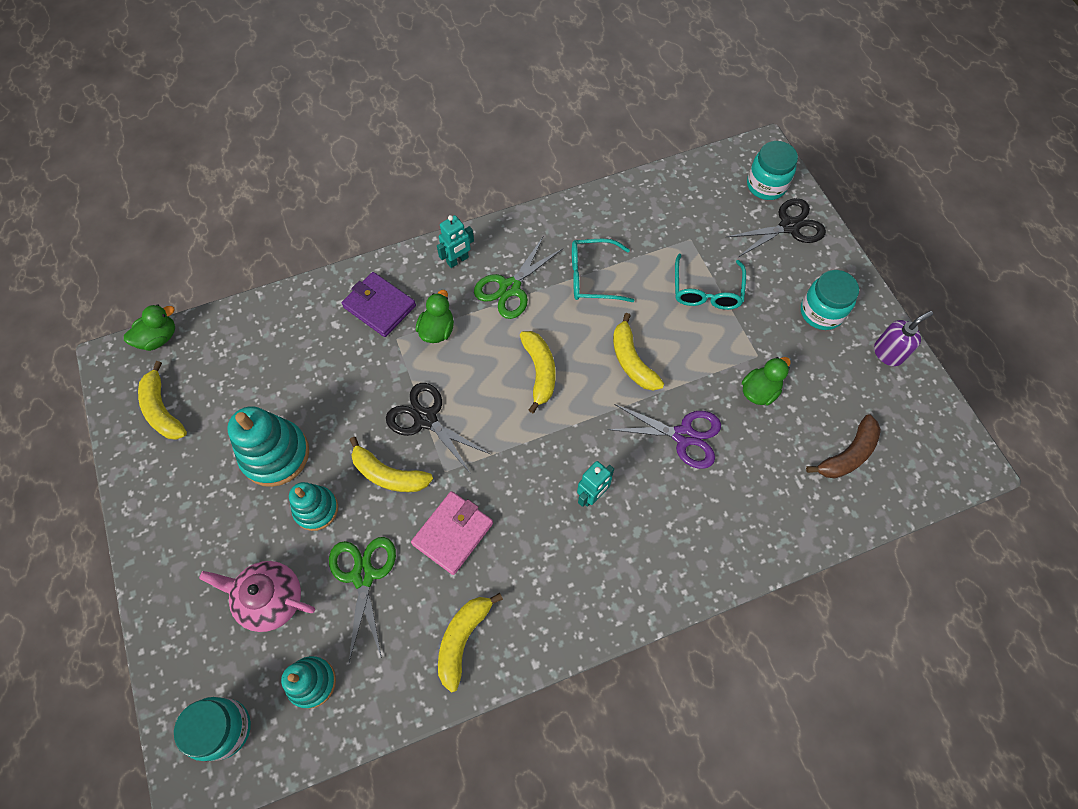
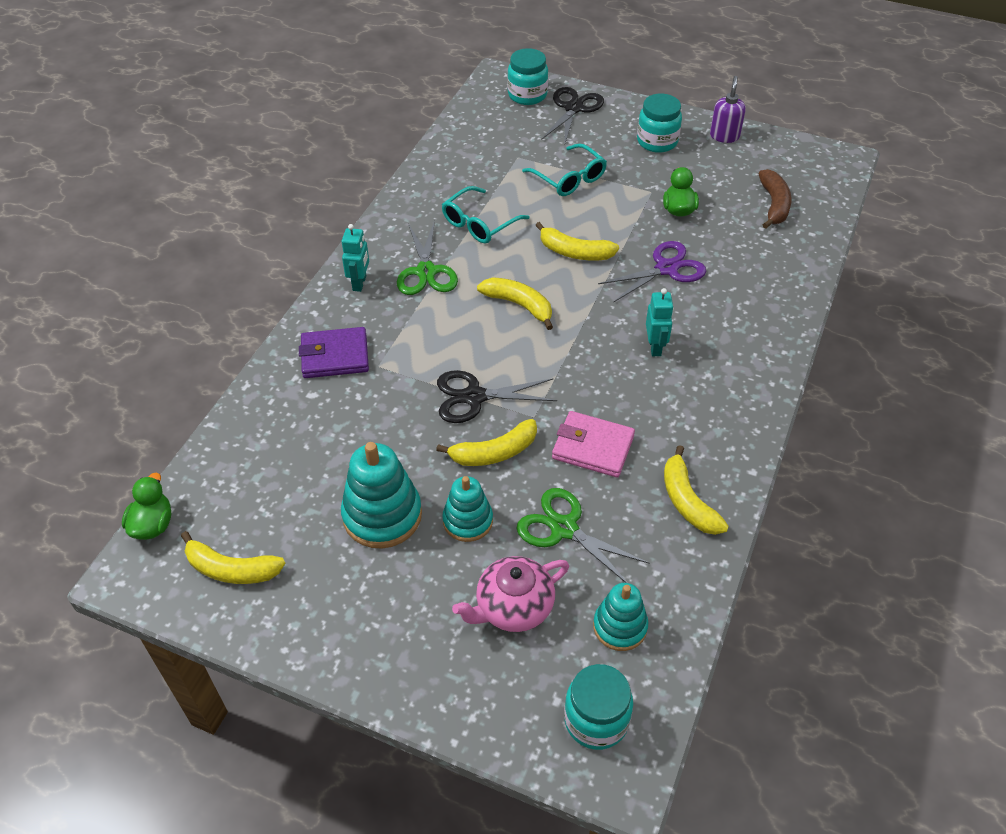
camera: 45 degrees left, 15 degrees down
(437, 330) = (405, 337): green duck -> none
(453, 533) = (593, 447): pink wallet -> pink wallet turned 60 degrees counterclockwise

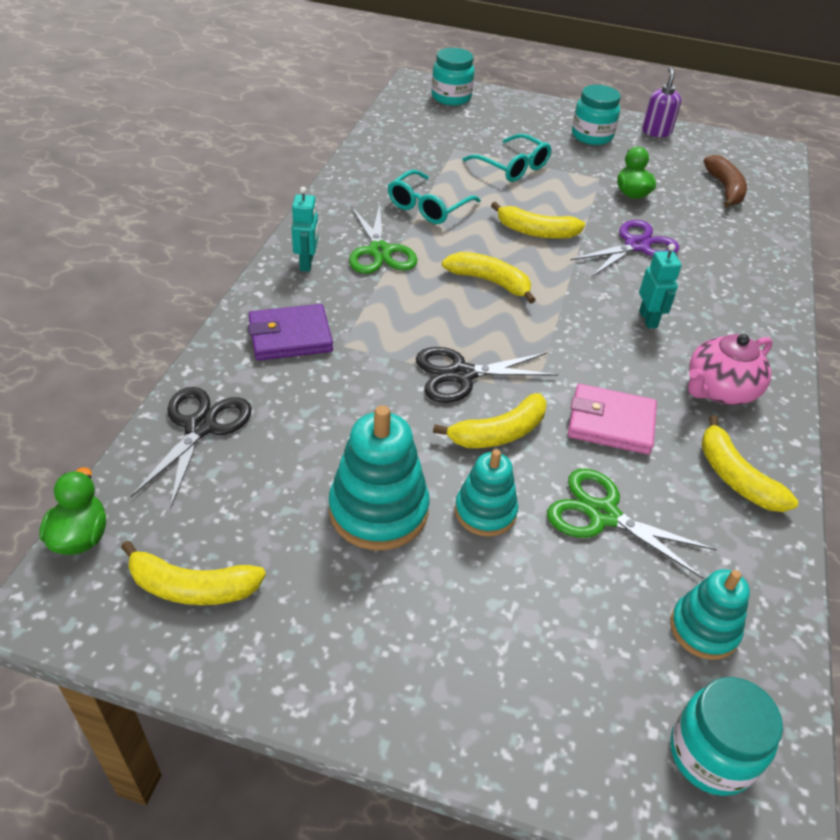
camera: 10 degrees left, 5 degrees down
(513, 607) = (566, 613): pink teapot -> pink teapot (719, 390)
(573, 108) = (500, 109): black scissors -> black scissors (200, 427)

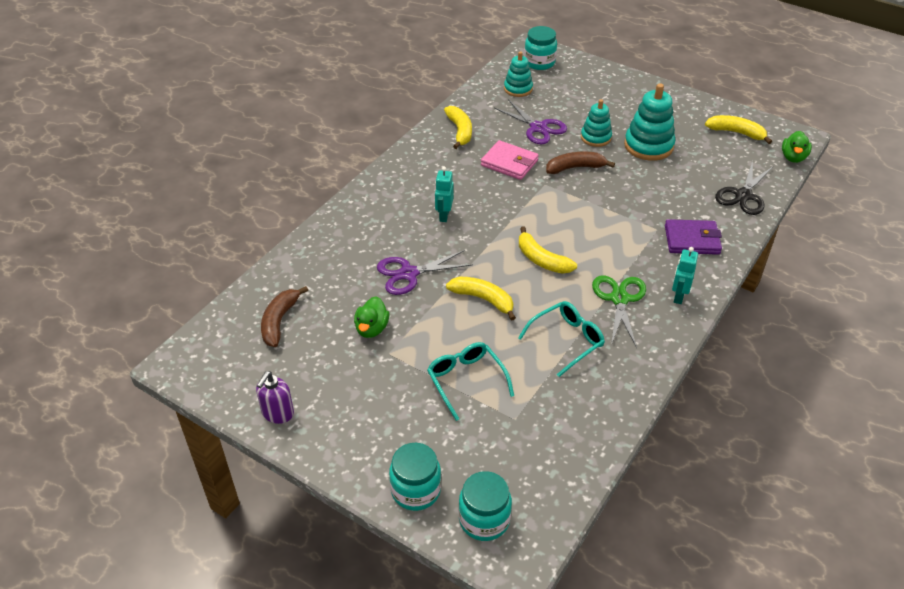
camera: 160 degrees left, 0 degrees up
(461, 374) = (585, 200): black scissors -> none
(498, 433) = (575, 168): yellow banana -> brown banana
(592, 136) = (355, 417): turquoise jar -> turquoise jar (416, 490)
(603, 515) = (538, 128): green scissors -> purple scissors
(719, 390) = (433, 169): pink teapot -> none

